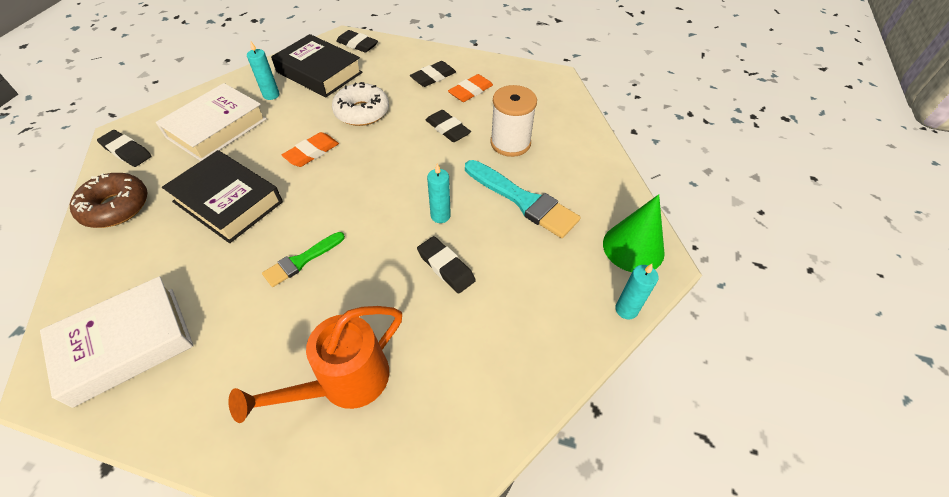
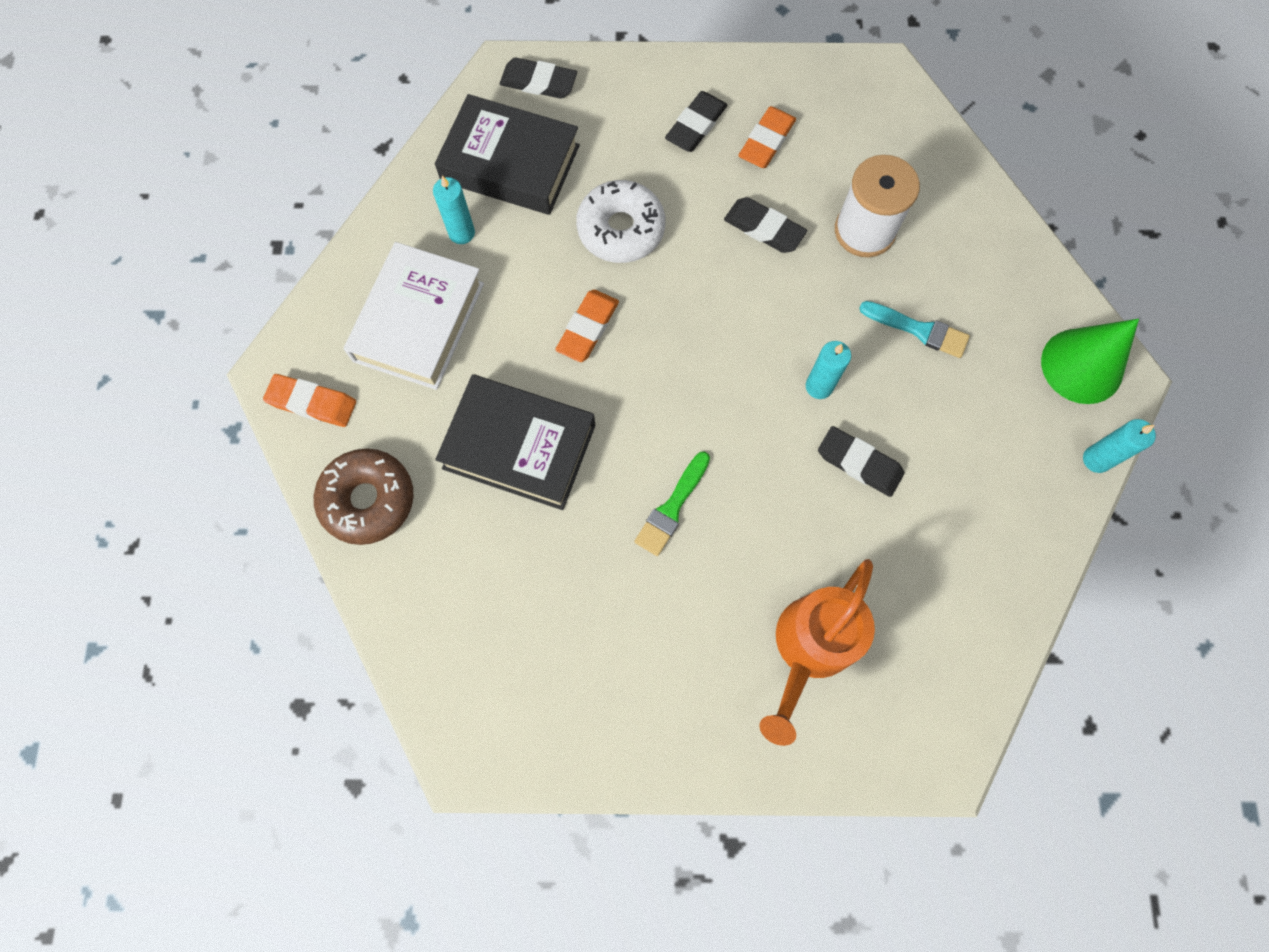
camera: 15 degrees left, 20 degrees up
(126, 344) = (525, 682): white book -> none
(127, 151) = (312, 403): black eraser -> orange eraser
(523, 200) = (918, 330): turquoise brush -> turquoise brush, size x0.59

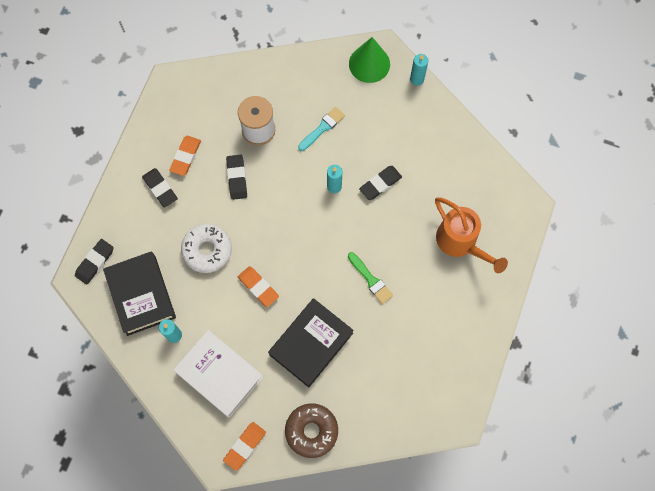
camera: 70 degrees left, 0 degrees up
(510, 163) = (141, 295): black book -> black book turned 60 degrees counterclockwise
(764, 228) = (237, 178): black eraser -> black eraser turned 60 degrees counterclockwise
(766, 141) = (185, 157): orange eraser -> orange eraser turned 60 degrees clockwise

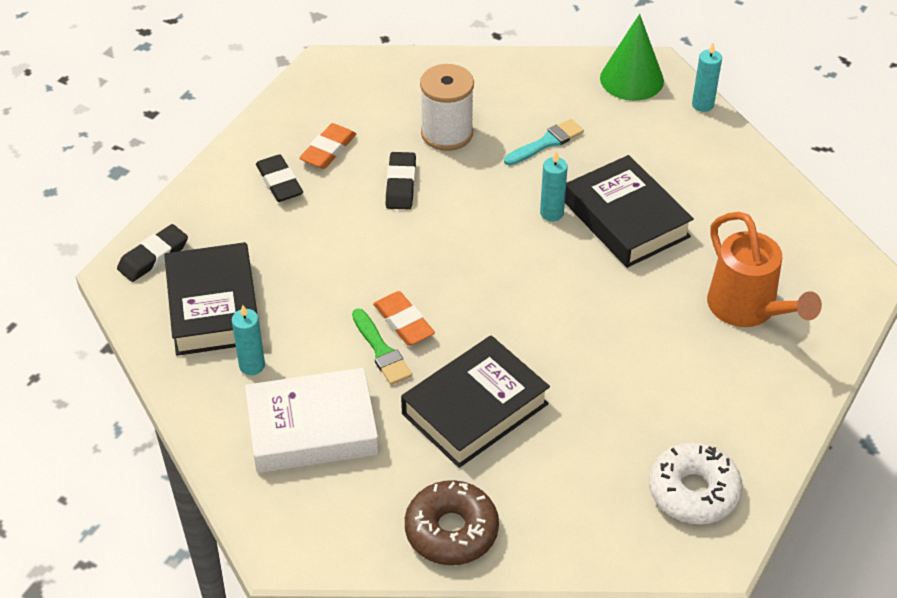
camera: 10 degrees right, 25 degrees down
(207, 250) = (333, 265): white donut -> white donut (693, 492)
(219, 375) = (312, 429): white book -> white book turned 60 degrees counterclockwise
(245, 446) = (331, 535): orange eraser -> none
(371, 280) = (590, 337): green brush -> green brush (381, 351)
(380, 184) = (626, 219): black eraser -> black book

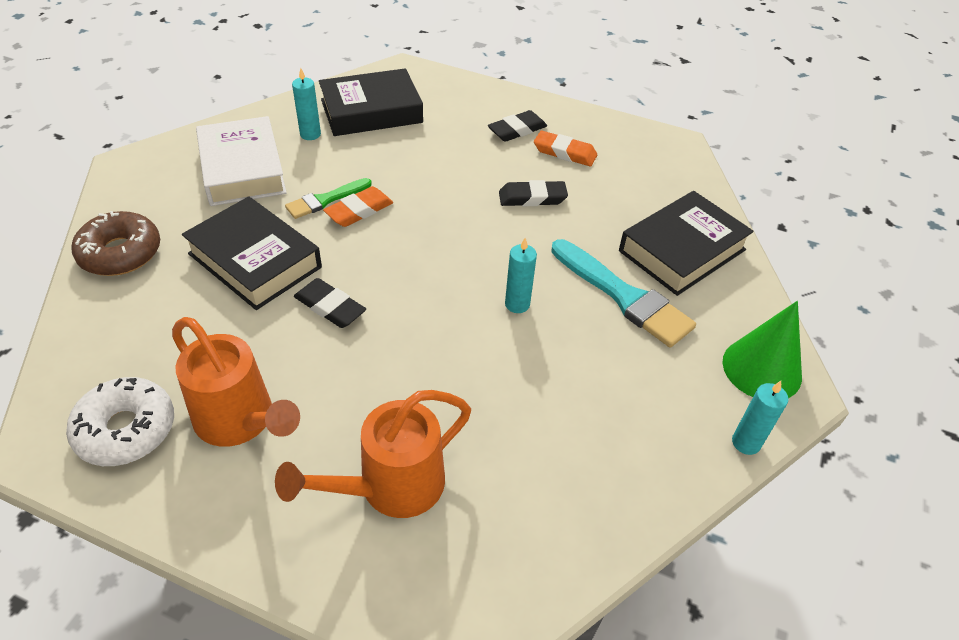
camera: 80 degrees right, 0 degrees up
(153, 257) = (421, 79): black eraser -> black eraser (330, 307)
(447, 133) = (612, 223): white spool -> none
(546, 142) = (624, 296): turquoise brush -> turquoise brush, size x1.71
(626, 219) = (520, 367): black book -> black book (682, 250)
(684, 408) = (240, 421): none -> orange watering can

